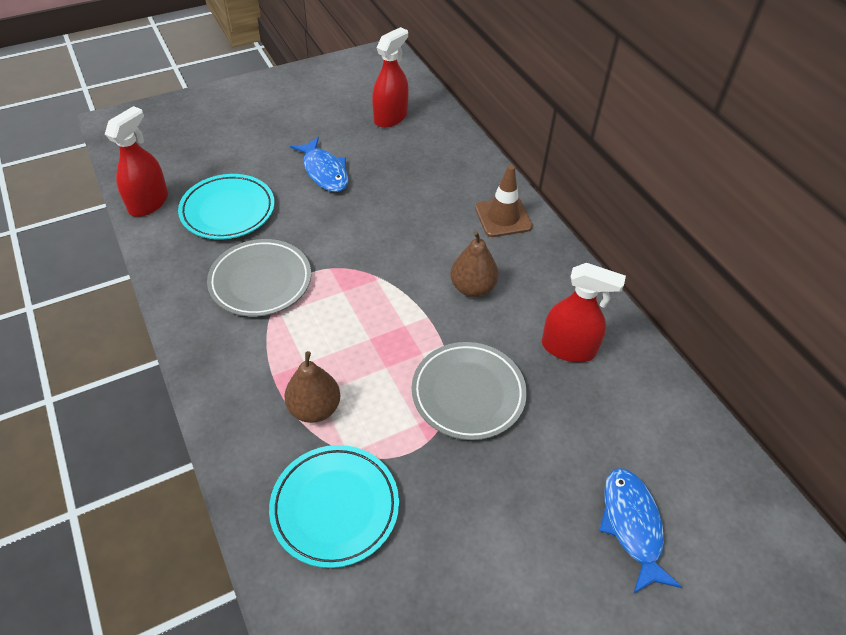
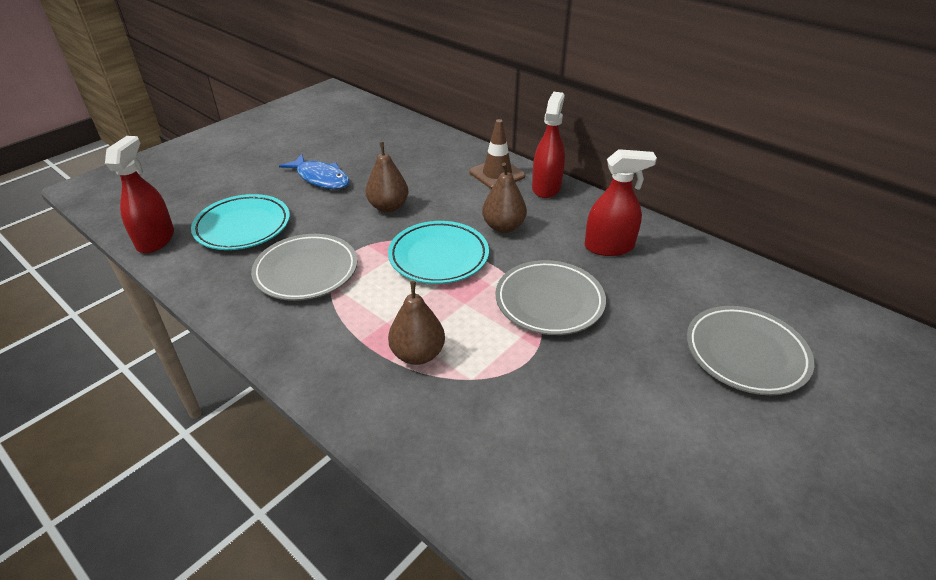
camera: 20 degrees left, 10 degrees down
(335, 507) = (486, 427): turquoise plate -> turquoise plate (438, 257)
(372, 227) = (388, 207): none -> brown pear
(390, 117) = (358, 130): red spray bottle -> red spray bottle (546, 187)
(632, 525) = (745, 354): blue fish -> grey plate

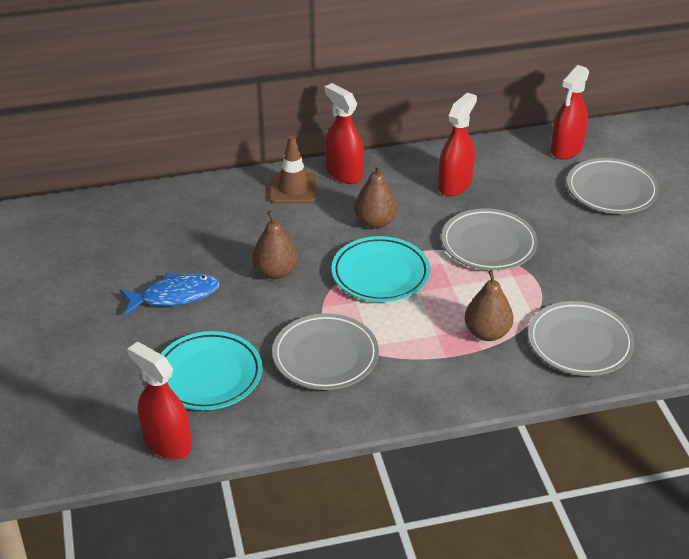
camera: 55 degrees left, 0 degrees up
(463, 433) = (579, 343): none -> grey plate
(764, 293) = (566, 149): none -> red spray bottle

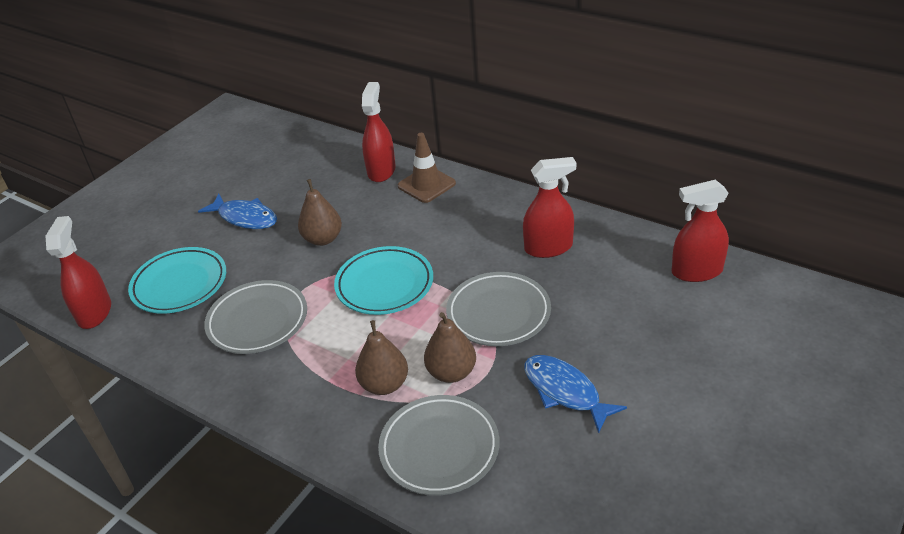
camera: 50 degrees right, 0 degrees up
(344, 173) = (479, 192): red spray bottle -> red spray bottle (381, 171)
(375, 222) = (442, 243): brown pear -> brown pear (451, 372)
(598, 264) = (565, 392): none -> blue fish
(611, 191) = (682, 334): grey plate -> none

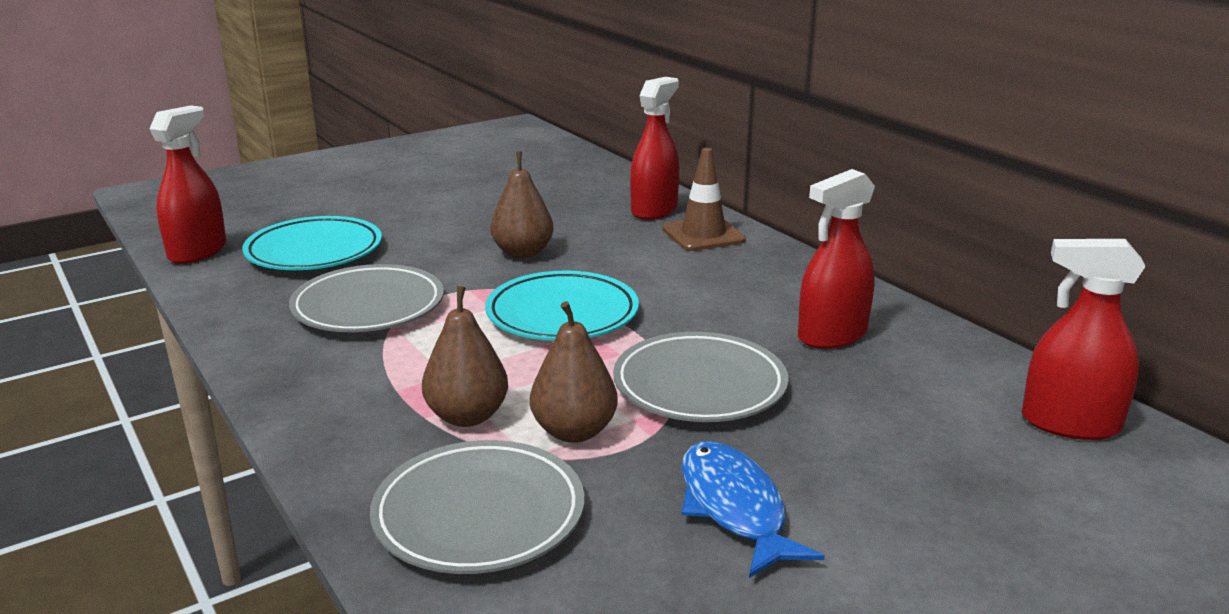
camera: 20 degrees right, 15 degrees down
(245, 218) = (448, 213): blue fish -> none
(548, 248) = (832, 335): red spray bottle -> red spray bottle turned 135 degrees clockwise

